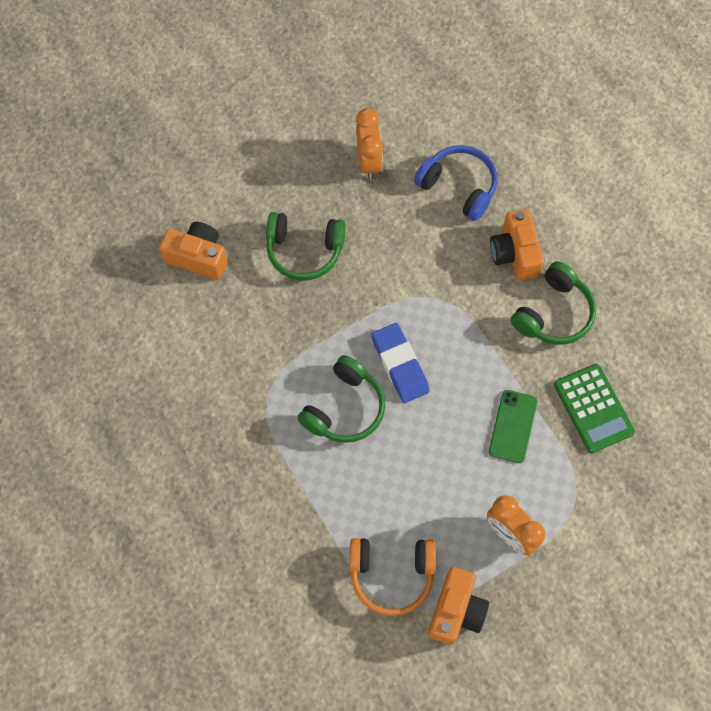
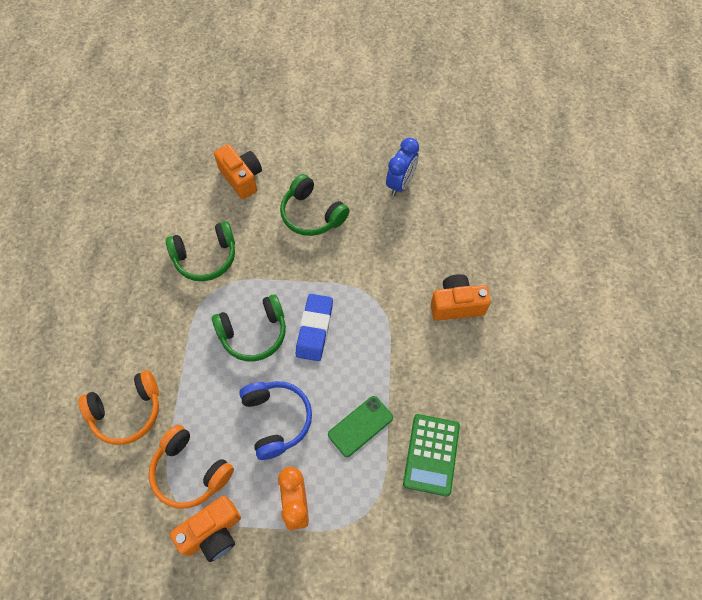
camera: 35 degrees right, 5 degrees down
(284, 565) = (127, 412): none -> orange headphones
(368, 162) = (400, 184): orange clock -> blue clock
(458, 186) = (451, 236): blue headphones -> blue headphones (276, 419)
(514, 254) = (456, 305): orange camera -> orange camera turned 60 degrees clockwise
(553, 313) = (453, 365): green headphones -> green headphones (206, 257)

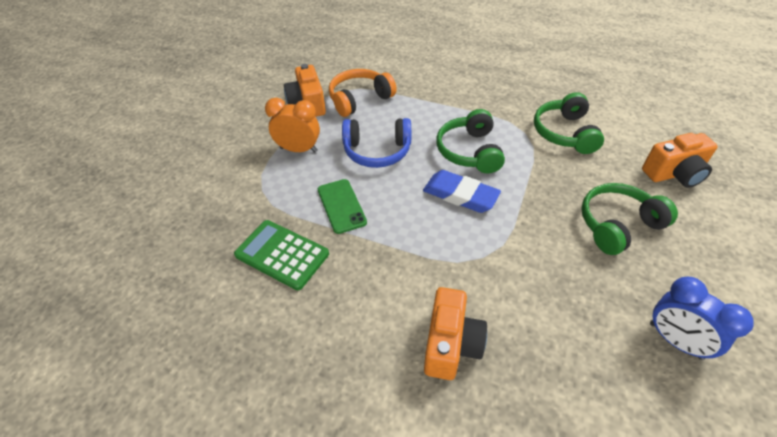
camera: 110 degrees right, 15 degrees down
(127, 412) = (423, 76): orange headphones -> none

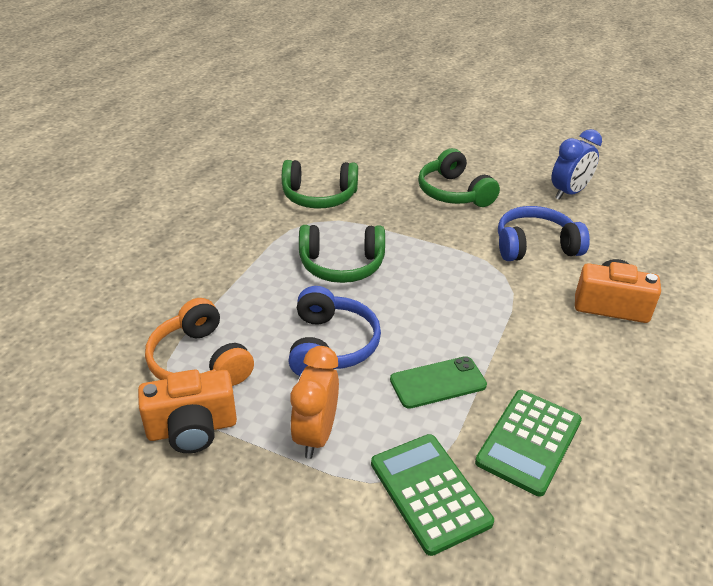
camera: 90 degrees left, 10 degrees down
(248, 200) = (429, 492): none -> green calculator
(460, 195) = (416, 280): blue eraser -> none
(540, 288) = (535, 246): none -> blue headphones
(674, 174) = (388, 152): orange camera -> none

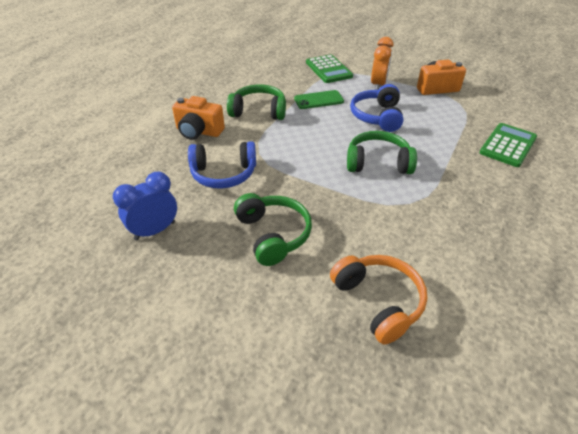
camera: 175 degrees left, 5 degrees up
(200, 361) = (448, 111): orange headphones -> orange headphones (378, 301)
(319, 196) = (411, 233): green headphones -> green headphones (259, 111)
(529, 441) = (281, 81): green calculator -> green calculator (508, 145)

